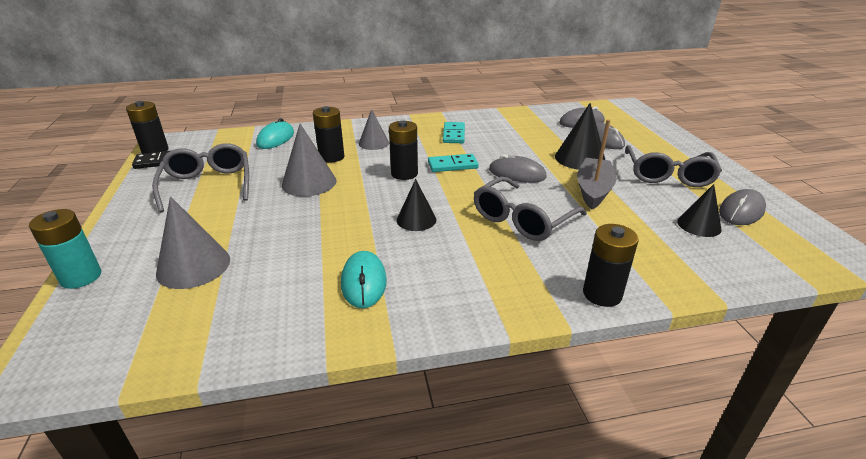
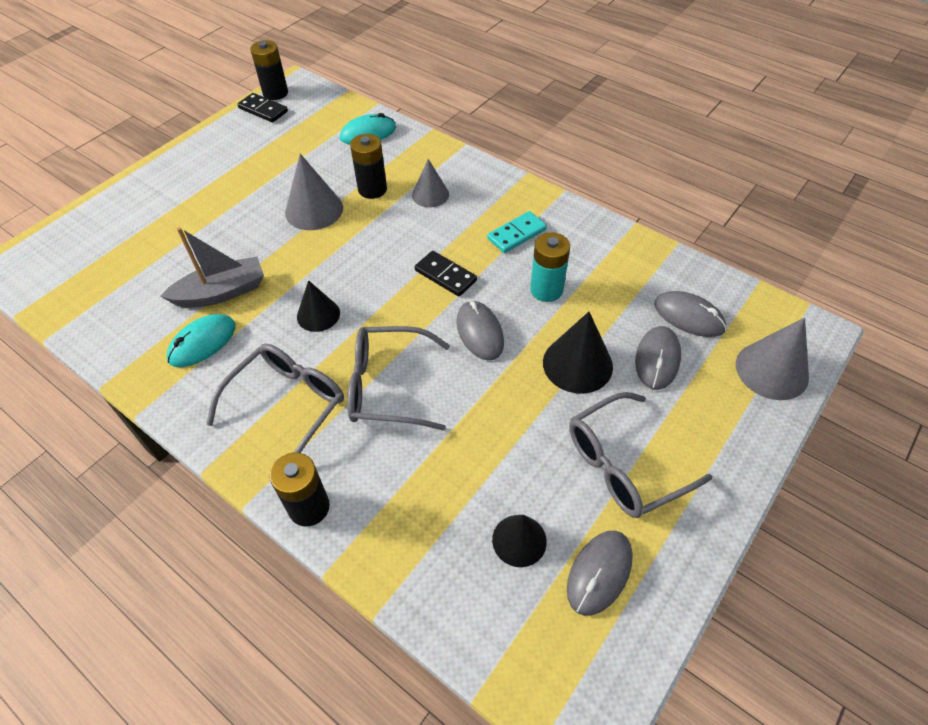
camera: 50 degrees right, 20 degrees up
(81, 277) = (98, 204): turquoise battery -> turquoise battery (546, 290)
(193, 266) = (149, 242): grey cone -> grey cone (771, 370)
(208, 184) = (255, 161): grey glasses -> grey glasses (288, 404)
(404, 174) = (392, 254): black battery -> none
(452, 165) = (445, 275): turquoise domino -> black domino
(593, 190) = (508, 412): grey boat -> grey boat (221, 292)
(741, 211) = (599, 573): grey mouse -> grey mouse turned 60 degrees counterclockwise

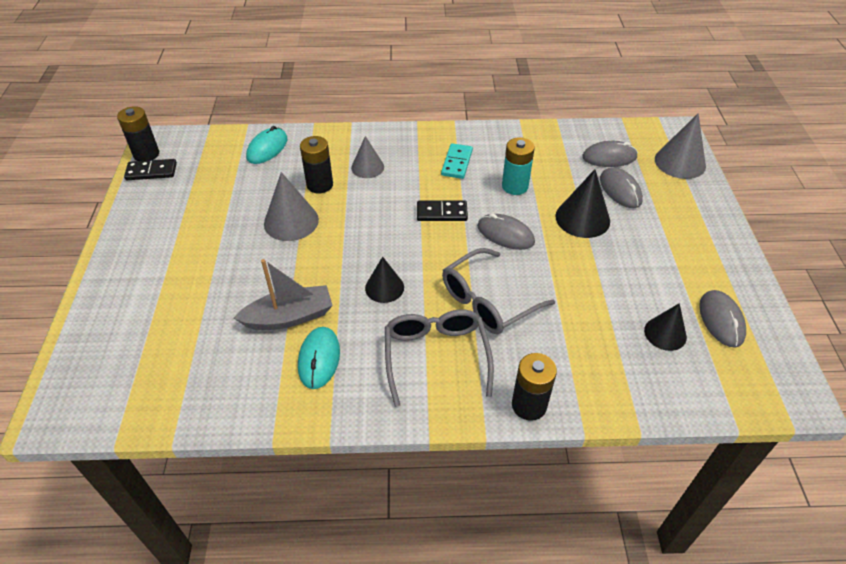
camera: 40 degrees left, 5 degrees down
(221, 292) = (289, 317): grey boat -> grey boat turned 45 degrees clockwise
(624, 465) = (668, 257): grey glasses -> none

